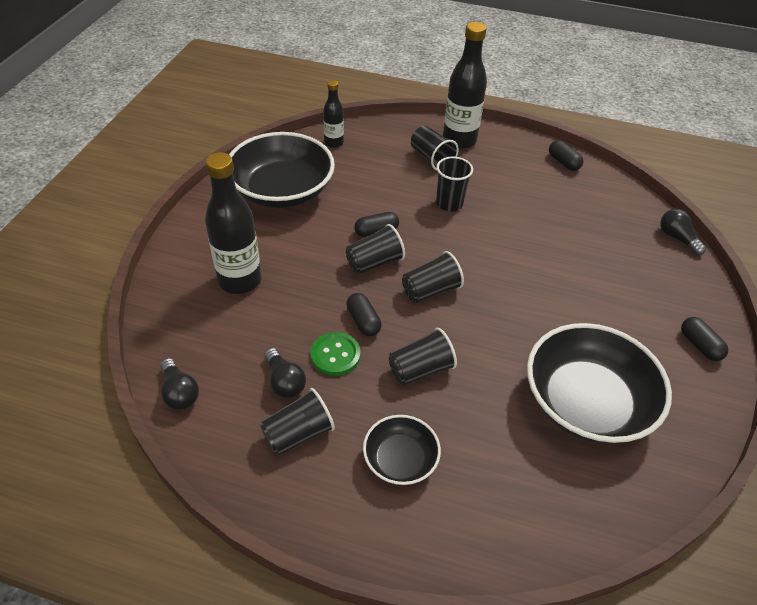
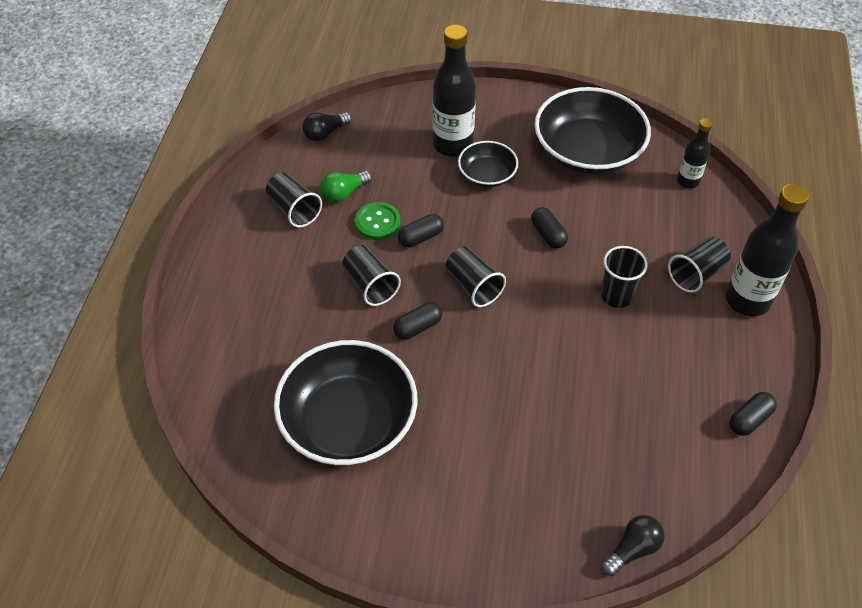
camera: 85 degrees right, 5 degrees up
(284, 381) = (344, 193): black light bulb -> green light bulb
(374, 262) = (501, 237): black cup -> none
(400, 460) = (274, 278): black bowl -> black bowl (487, 175)
(699, 345) = (443, 546): black capsule -> black capsule (417, 327)

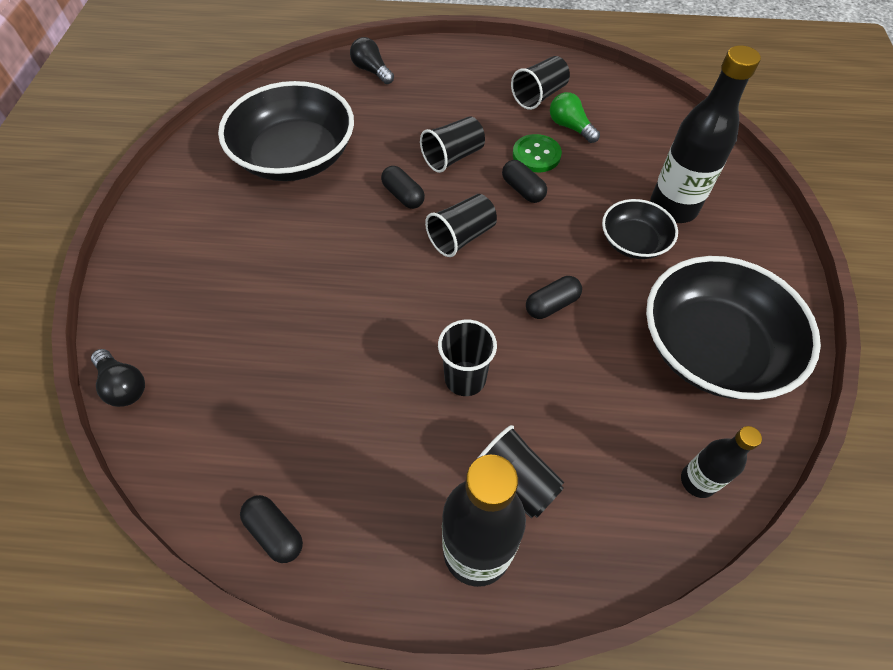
camera: 85 degrees right, 5 degrees up
(325, 133) = (651, 105): black light bulb -> black light bulb (372, 71)

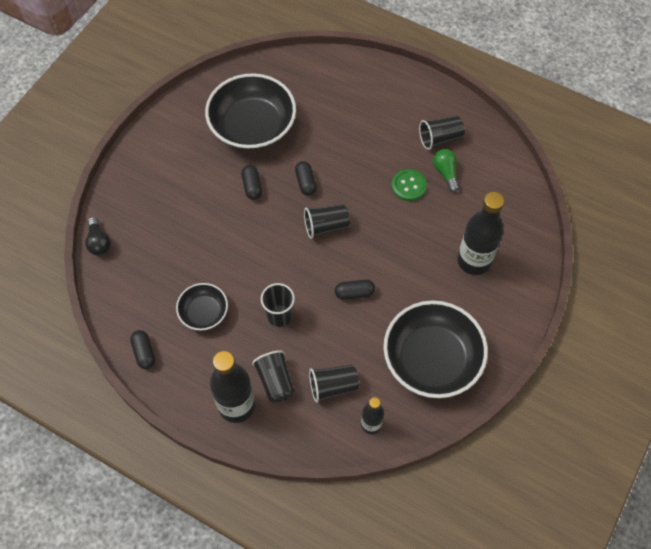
camera: 25 degrees right, 5 degrees up
(372, 71) = (335, 73): black light bulb -> none
(453, 157) = (352, 166): black cup -> black cup (333, 386)
(522, 190) = (384, 208): black capsule -> black capsule (252, 186)
(633, 242) = (431, 273): black bowl -> black bowl (204, 312)

